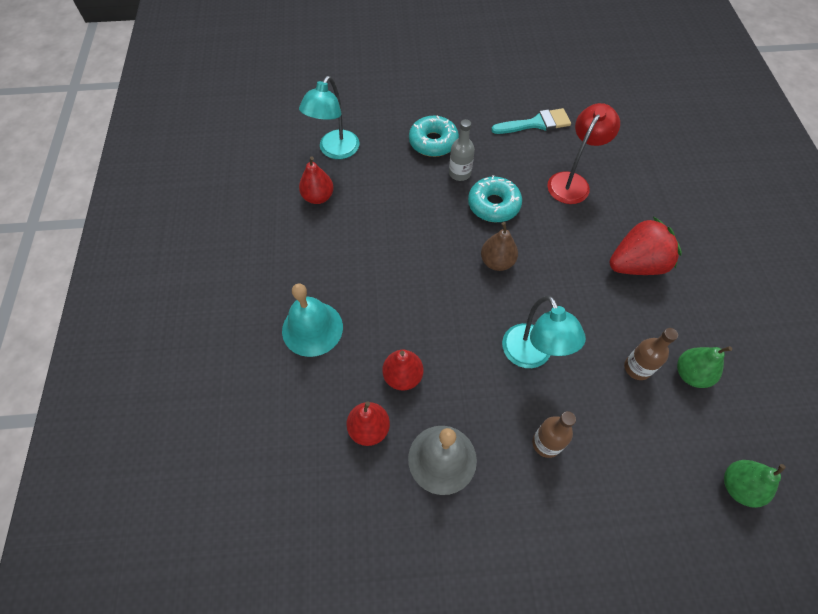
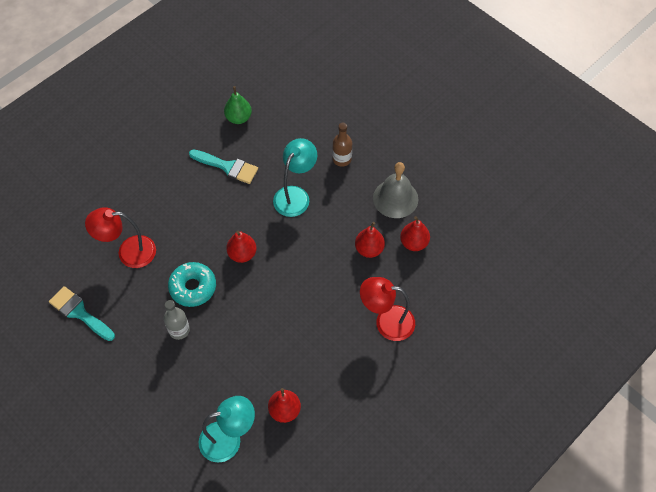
camera: 130 degrees left, 0 degrees up
(312, 328) = (386, 322): turquoise bell -> red lamp
(433, 142) = (160, 372): turquoise donut -> none
(497, 262) = (242, 254): brown pear -> red pear
(620, 317) = (227, 167): none -> turquoise brush
(636, 264) = (177, 178): red strawberry -> none
(637, 368) = (257, 143): brown bottle -> none
(738, 486) = (289, 74): green pear -> none

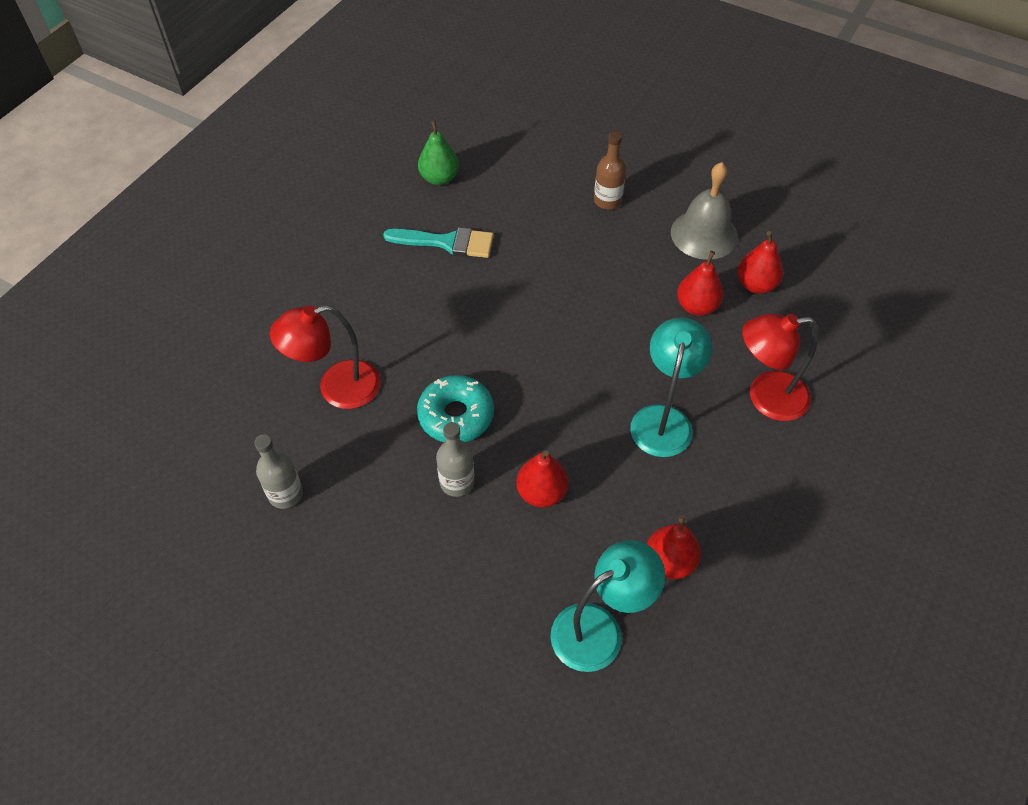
camera: 15 degrees left, 5 degrees down
(79, 312) = (285, 494): turquoise brush -> grey bottle
(242, 254) = (514, 353): red pear -> red pear (541, 493)
(295, 195) = (561, 259): turquoise lamp -> turquoise lamp (663, 419)

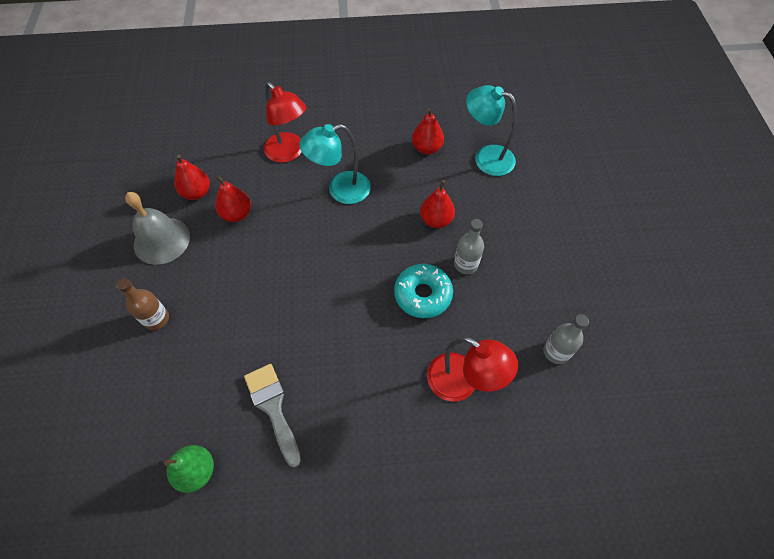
camera: 125 degrees left, 5 degrees up
(447, 242) = (273, 408): turquoise brush -> grey brush

